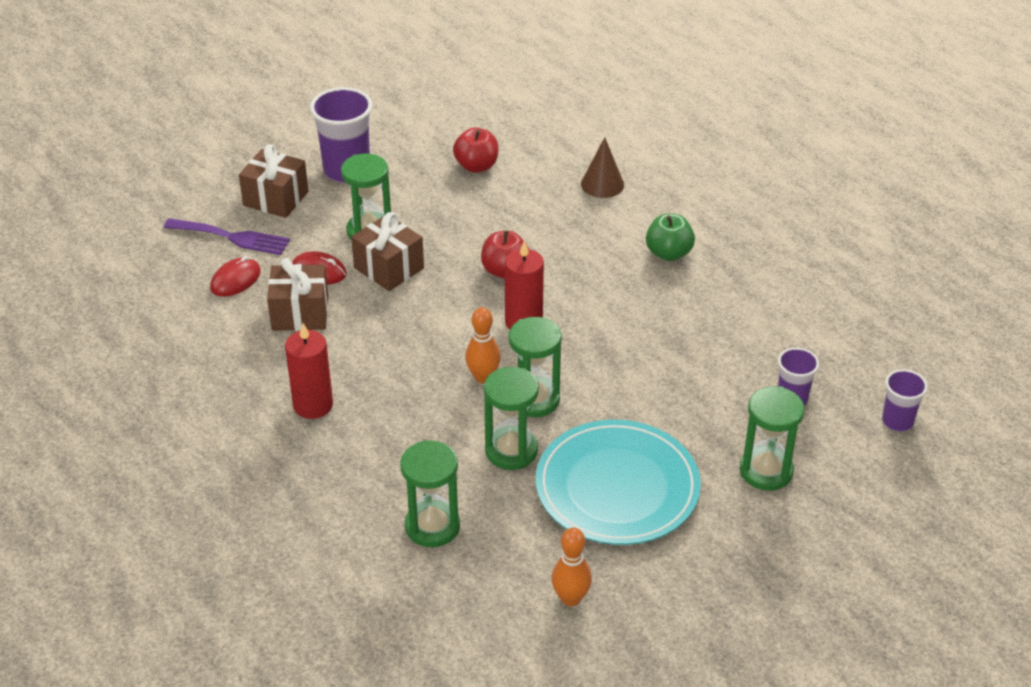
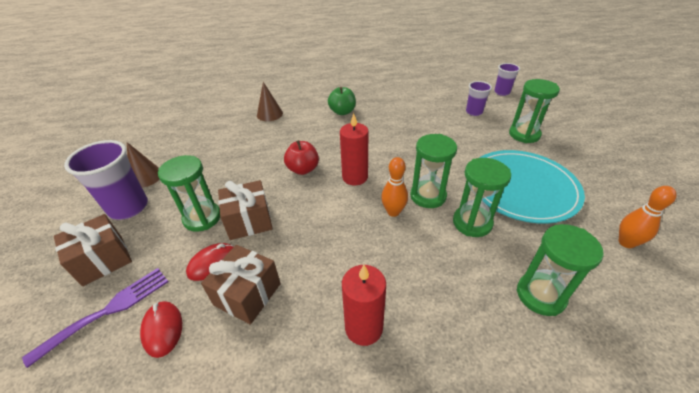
camera: 60 degrees left, 0 degrees up
(398, 152) = (146, 177): none -> brown cone
(476, 166) = (201, 150): red apple -> none

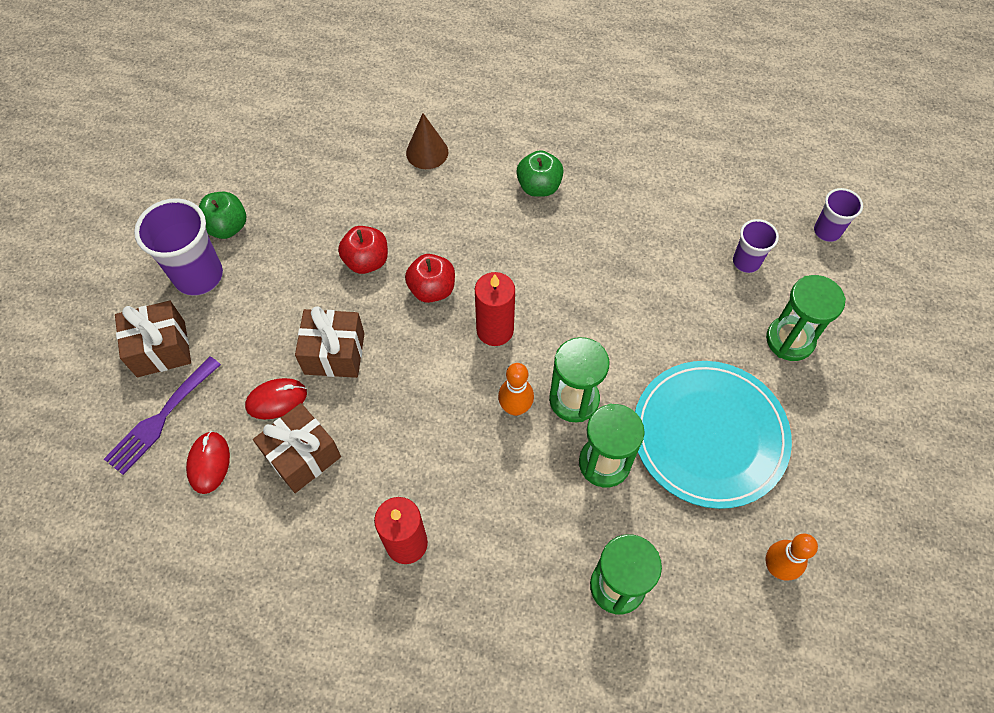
camera: 20 degrees right, 20 degrees up
(109, 310) = (160, 419): purple fork -> purple fork turned 150 degrees clockwise
(146, 177) = (227, 227): brown cone -> green apple
(202, 218) = (281, 327): green hourglass -> none
(252, 168) = (366, 261): none -> red apple

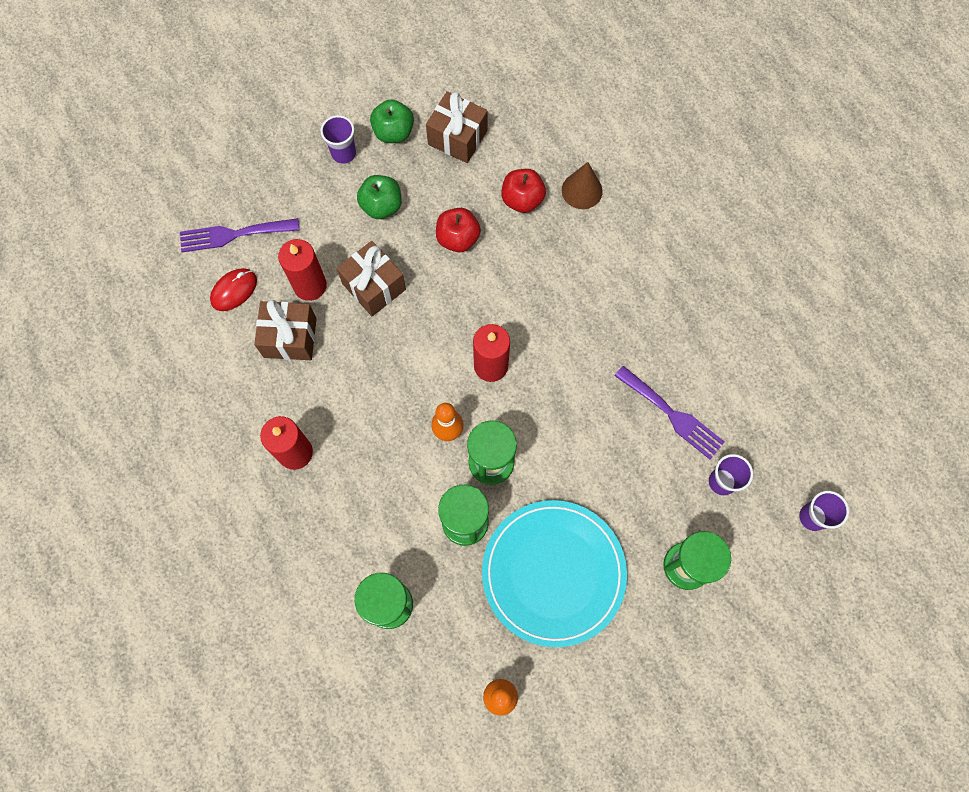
camera: 45 degrees right, 10 degrees up
(161, 349) = (275, 186): brown gift -> brown gift (457, 137)
(198, 276) = (343, 153): purple cup -> purple cup, size x0.57
(276, 400) = (310, 285): red mouse -> red candle
(432, 289) = (480, 298): red apple -> red apple (522, 200)
(539, 187) = (633, 288): green apple -> green apple (381, 206)
(663, 247) = (672, 415): none -> purple fork

